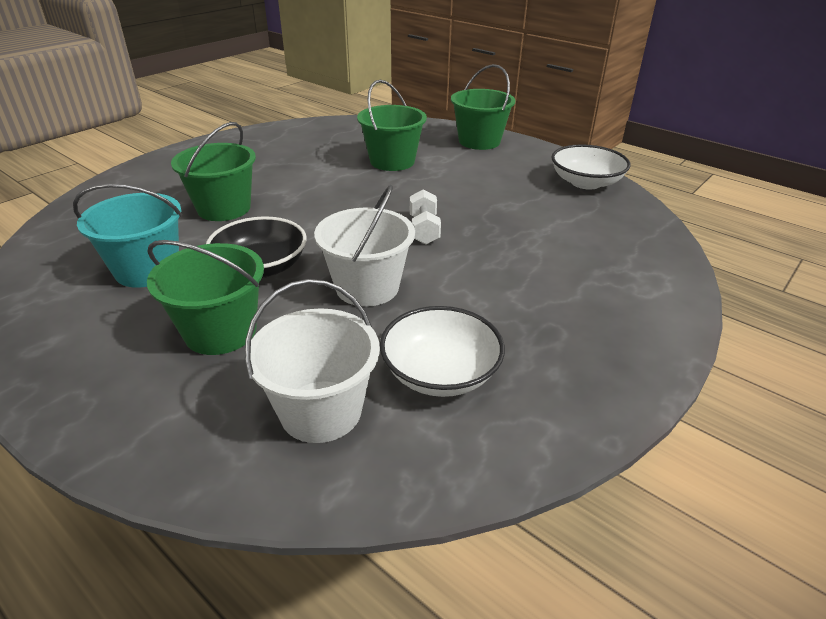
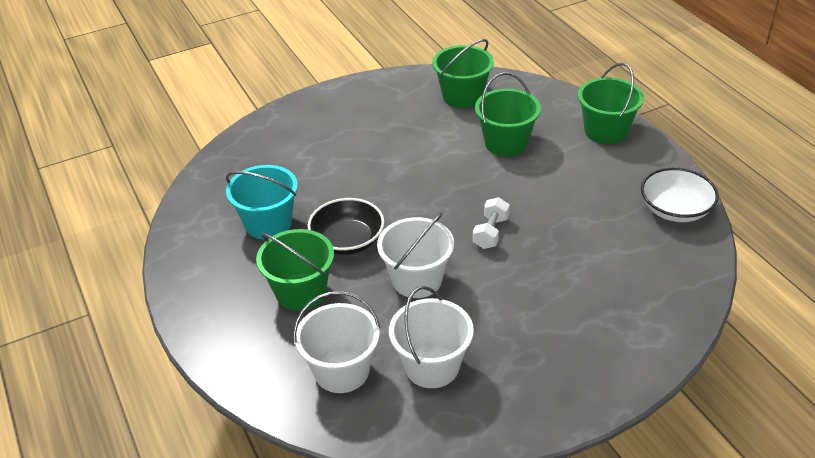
camera: 25 degrees right, 5 degrees up
(224, 208) = (341, 171): green bucket -> green bucket (462, 96)
(440, 373) = (432, 366): white bowl -> white bucket

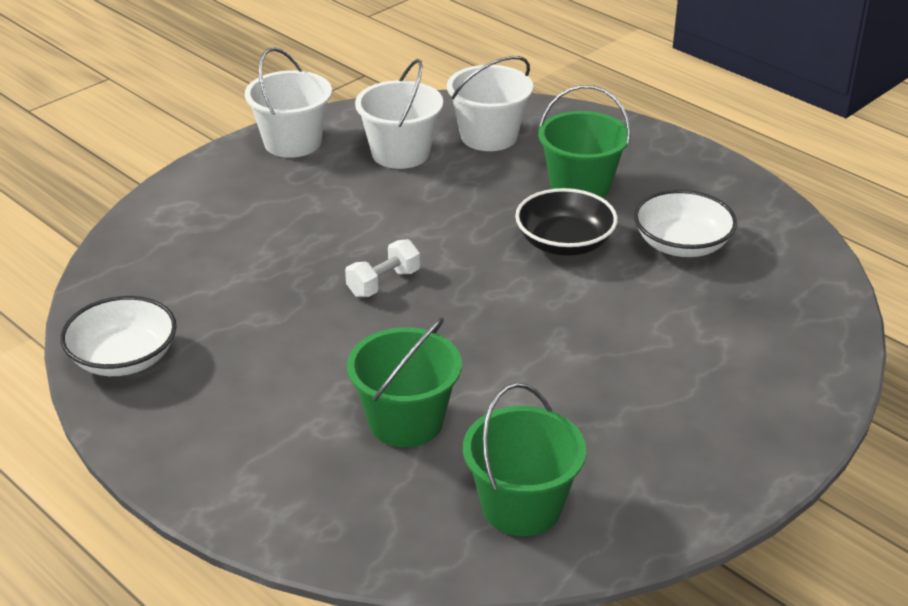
camera: 160 degrees right, 5 degrees down
(268, 223) = (682, 244): turquoise bucket -> white bowl
(417, 280) = (454, 218): white bucket -> white bucket (292, 142)
(490, 232) = (383, 283): white dumbbell -> white dumbbell turned 45 degrees clockwise
(605, 131) = (235, 477): green bucket -> none

